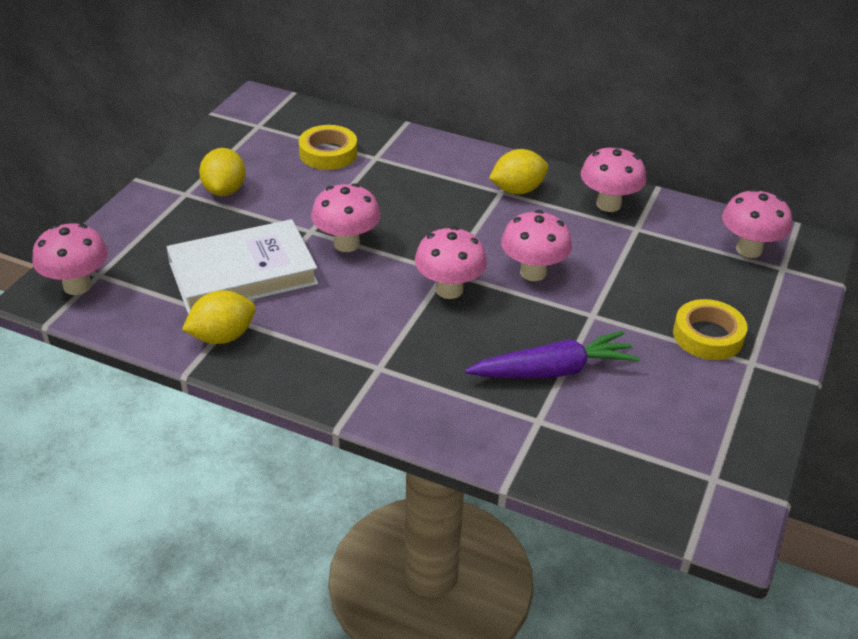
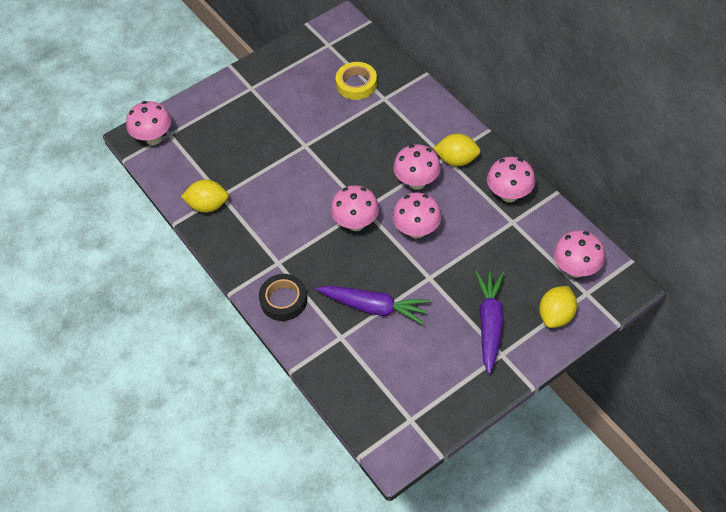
camera: 35 degrees right, 15 degrees up
(224, 190) = (275, 94): yellow lemon -> yellow lemon (556, 315)
(243, 273) = (246, 163): white book -> none
(346, 244) = (319, 164): pink mushroom -> pink mushroom (417, 182)
(423, 407) = (283, 300): none -> black tape
(708, 336) = (490, 323): yellow tape -> purple carrot

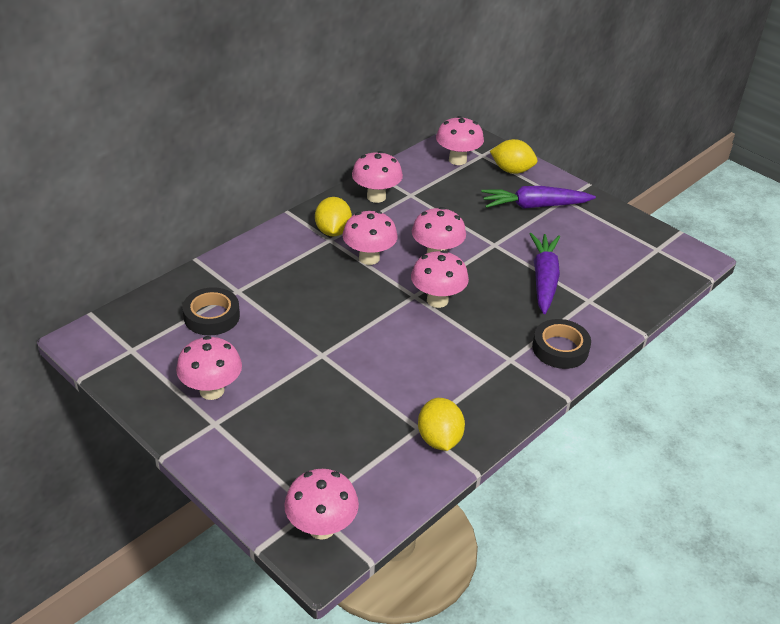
camera: 105 degrees left, 15 degrees down
(280, 86) = (212, 390): none -> pink mushroom
(356, 84) = (212, 316): yellow tape -> black tape

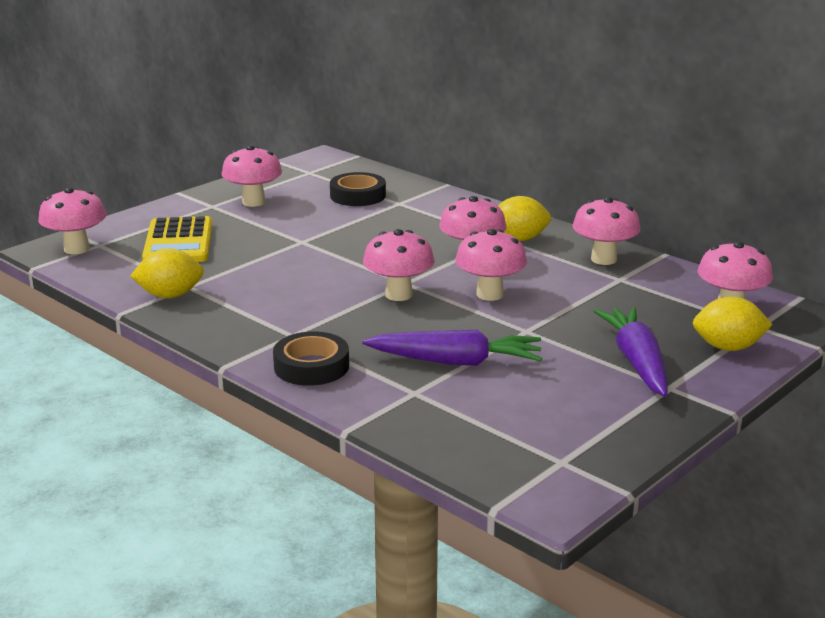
camera: 90 degrees right, 15 degrees down
(313, 443) = (178, 242): none -> yellow calculator
(512, 170) = (728, 347): yellow lemon -> yellow lemon turned 75 degrees clockwise

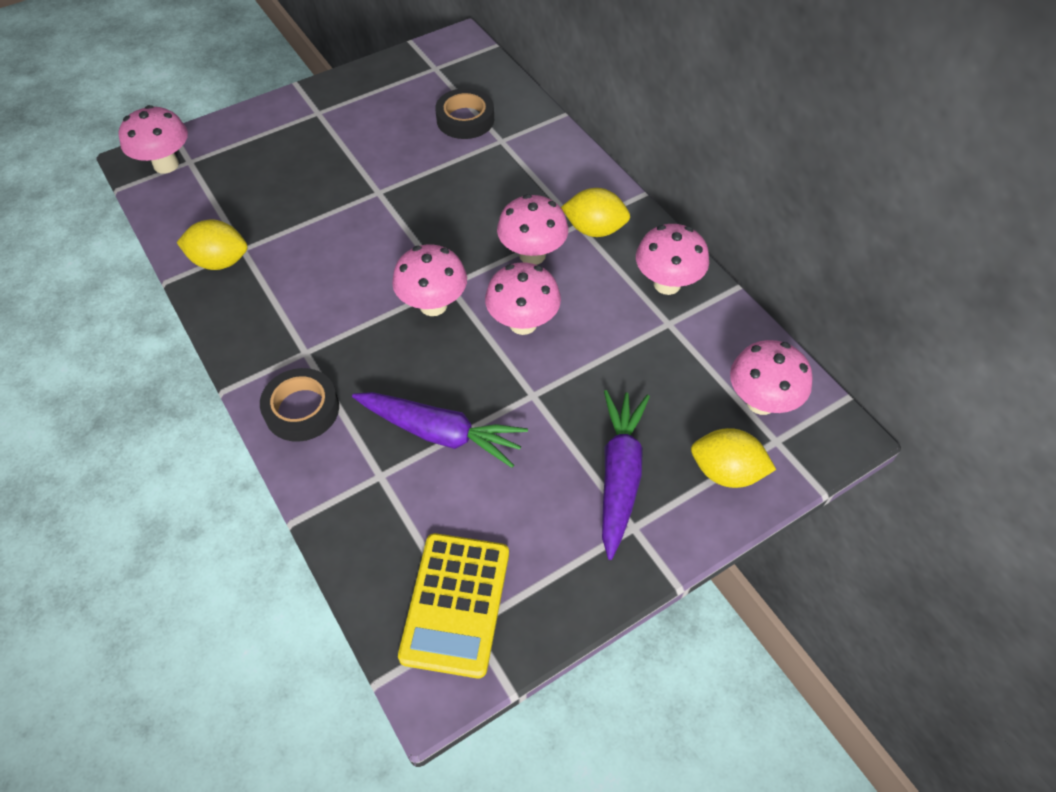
camera: 15 degrees right, 30 degrees up
(178, 242) = (262, 171): yellow calculator -> yellow calculator (456, 604)
(253, 202) = (359, 113): pink mushroom -> none

